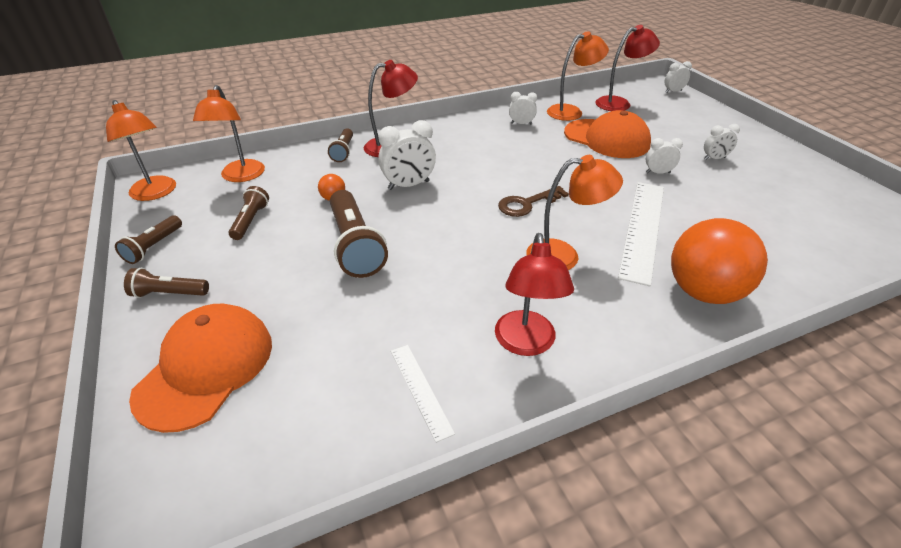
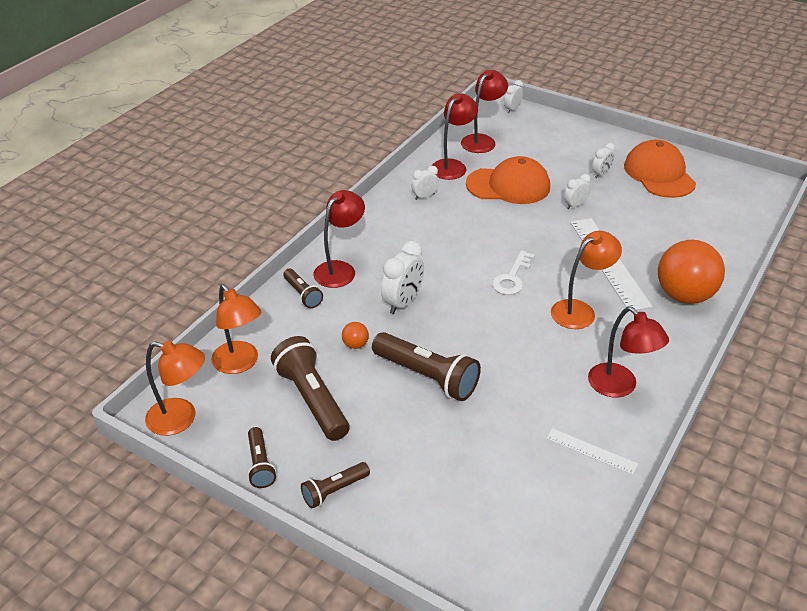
camera: 35 degrees left, 0 degrees up
(206, 368) = (440, 520): orange cap -> orange cap (659, 174)
(250, 221) = (312, 399): brown flashlight -> brown flashlight, size x1.81
(527, 204) = (512, 277): brown key -> white key
(571, 112) = (452, 166): orange lamp -> red lamp

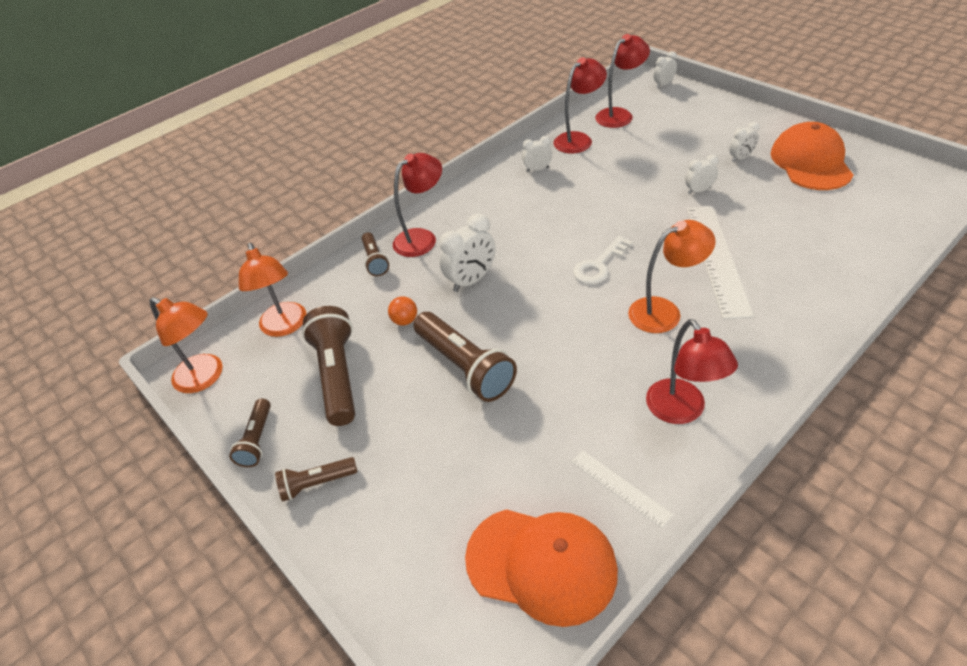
camera: 20 degrees right, 5 degrees up
(508, 186) = (631, 164): orange cap -> orange cap (541, 564)
(684, 295) = (798, 308): orange ball -> none

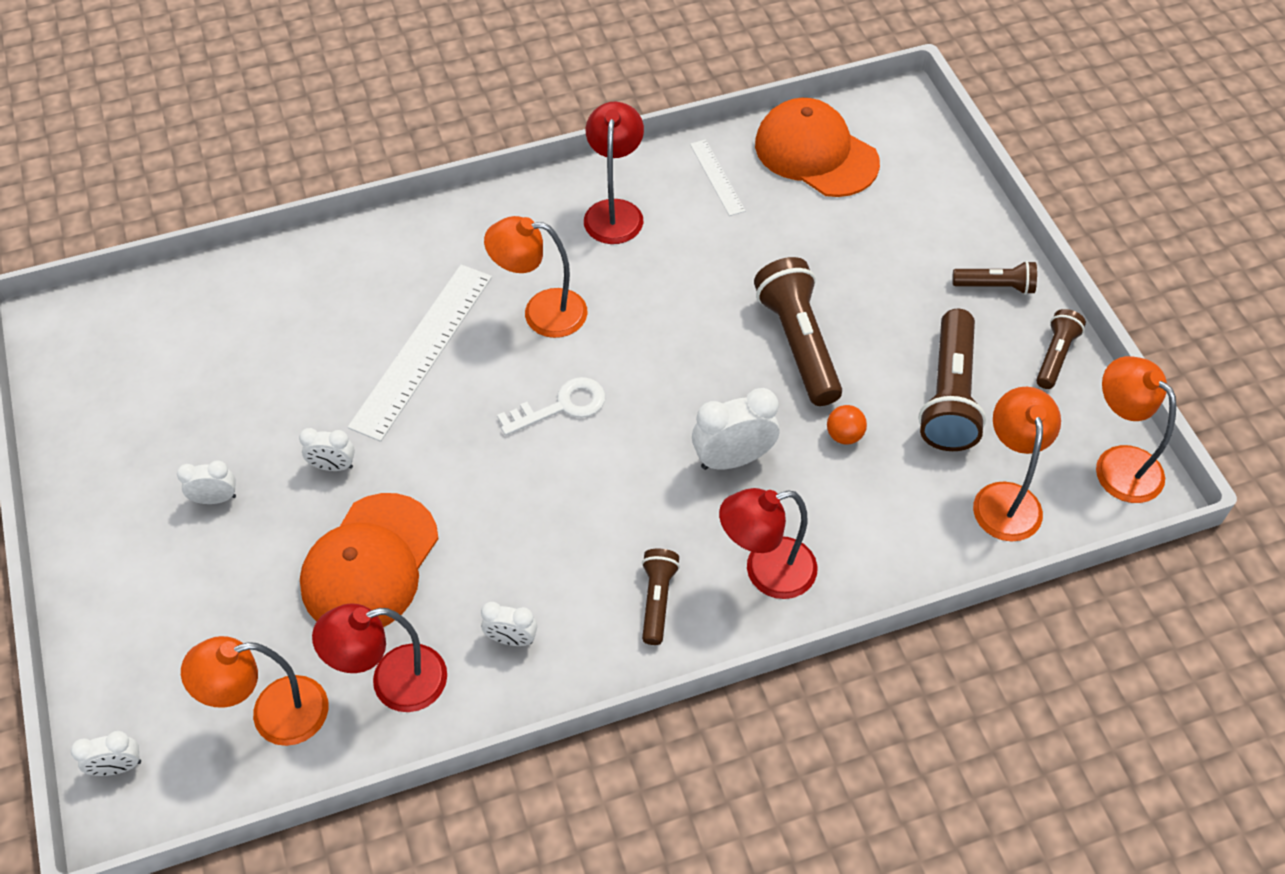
camera: 160 degrees left, 10 degrees up
(375, 260) = (851, 560): brown flashlight -> brown flashlight (657, 600)
(619, 115) = (274, 715): red lamp -> orange lamp
(810, 162) = (145, 441): orange cap -> orange cap (370, 564)

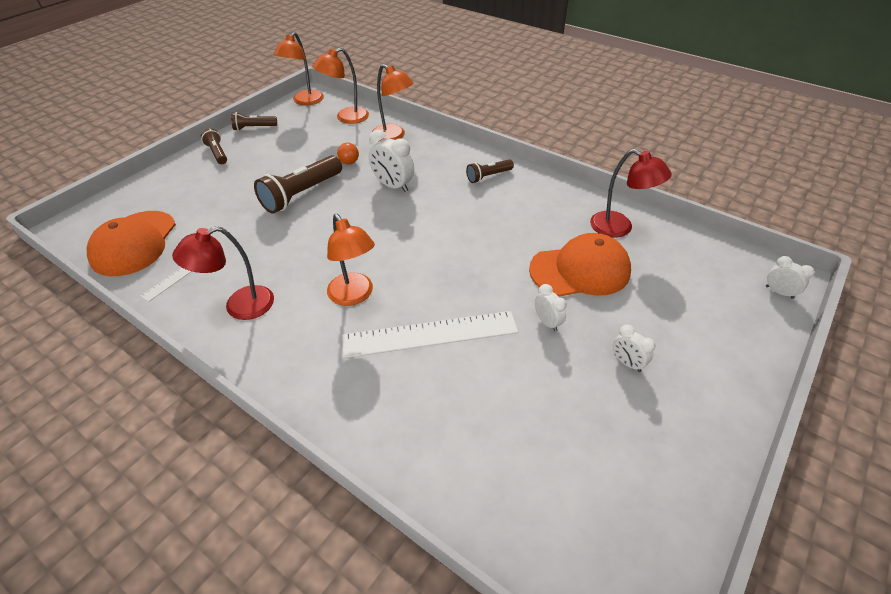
camera: 125 degrees left, 10 degrees down
(274, 715) = (684, 256): orange lamp -> orange lamp (393, 136)
(511, 639) = (555, 205): white clock -> none
(561, 406) = (415, 253): white key -> none
(766, 572) = (443, 156): red lamp -> none
(949, 395) = (300, 145): brown flashlight -> none

